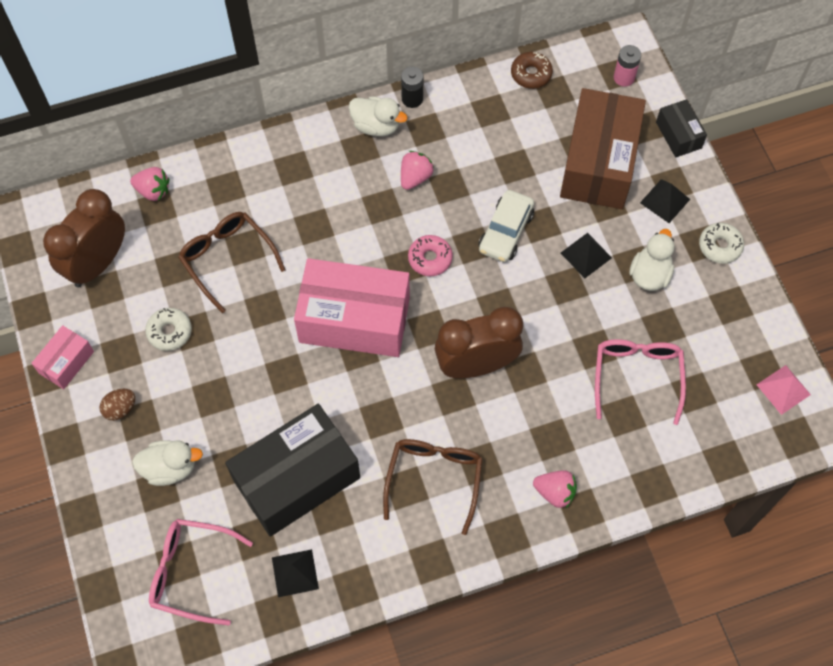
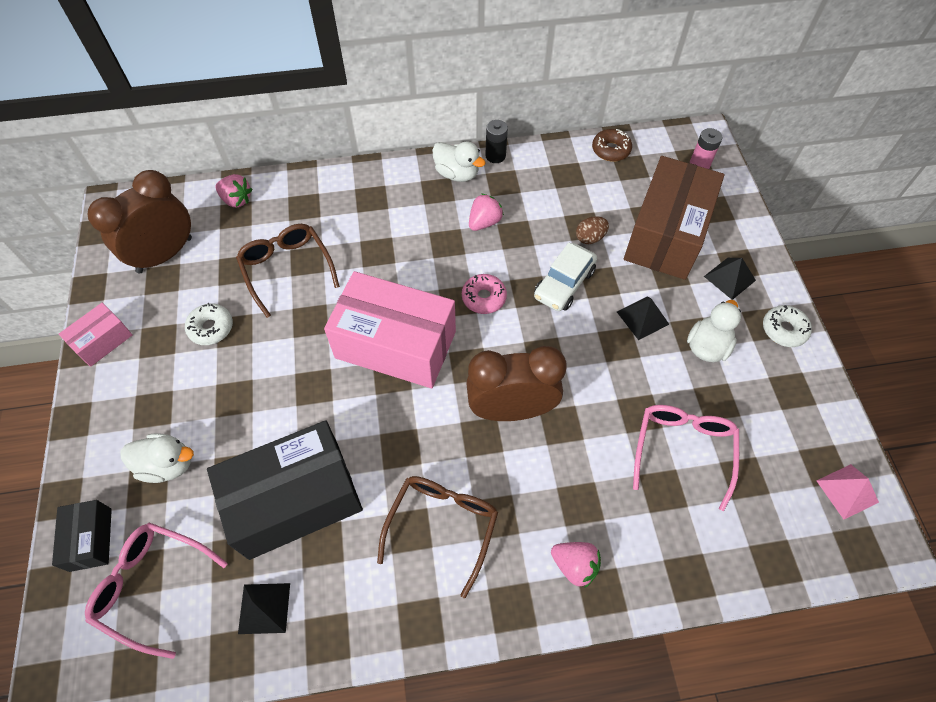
camera: 10 degrees right, 5 degrees down
(120, 409) = (138, 395): brown egg -> brown egg (590, 238)
(678, 135) = (748, 220): black box -> black box (90, 539)

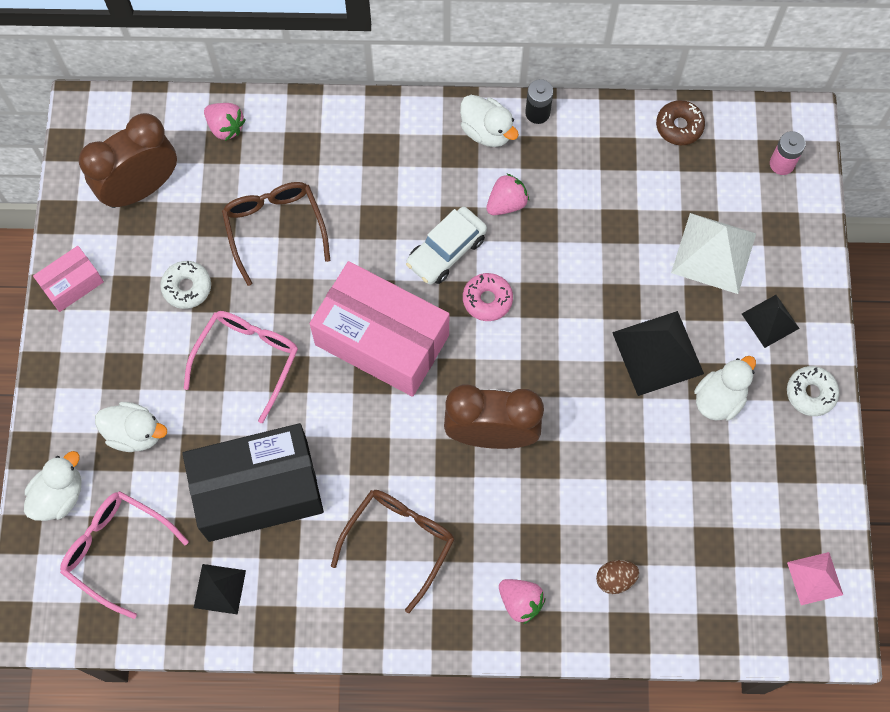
camera: 10 degrees right, 10 degrees up
(90, 539) = (59, 495): black box -> white duck
(564, 284) = (580, 297): white car -> white car (446, 251)
(590, 238) = (624, 243): brown egg -> brown egg (615, 579)
(642, 318) = (658, 353): black pyramid -> black pyramid, size x1.68
(666, 234) = (713, 253): brown box -> white pyramid
(682, 450) = (659, 507): pink glasses -> pink glasses (247, 359)

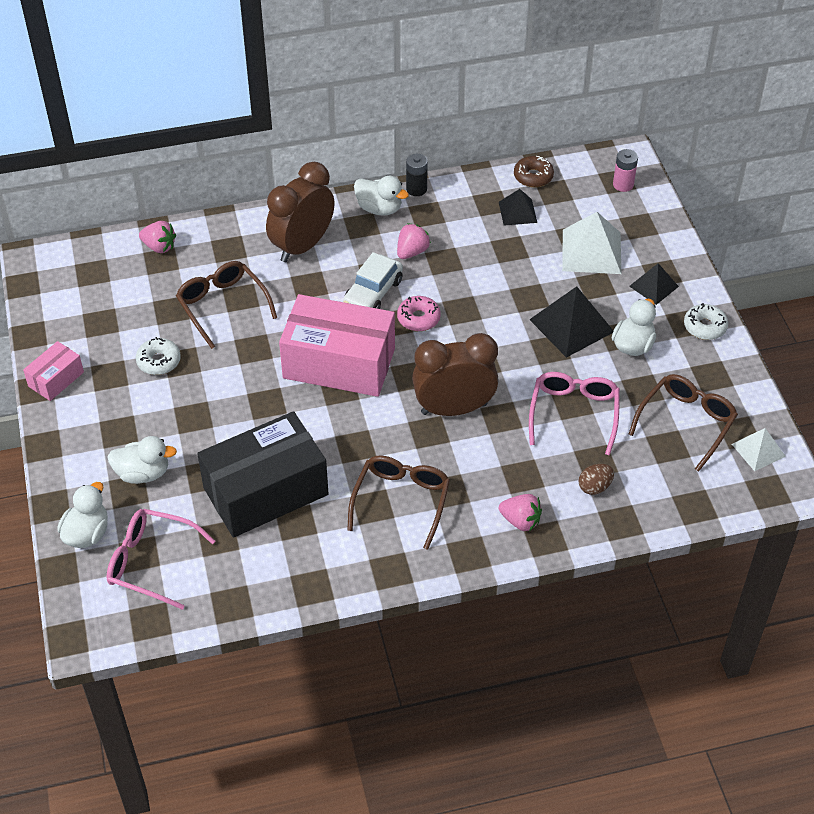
camera: 15 degrees left, 20 degrees down
(141, 188) = (98, 301): brown clock -> brown clock (302, 246)
(219, 589) = (253, 570): black pyramid -> black pyramid (517, 212)
(247, 359) = (227, 400): pink glasses -> pink glasses (574, 414)
(745, 520) = (686, 423): none -> brown glasses
(815, 578) = (758, 450): pink pyramid -> white pyramid

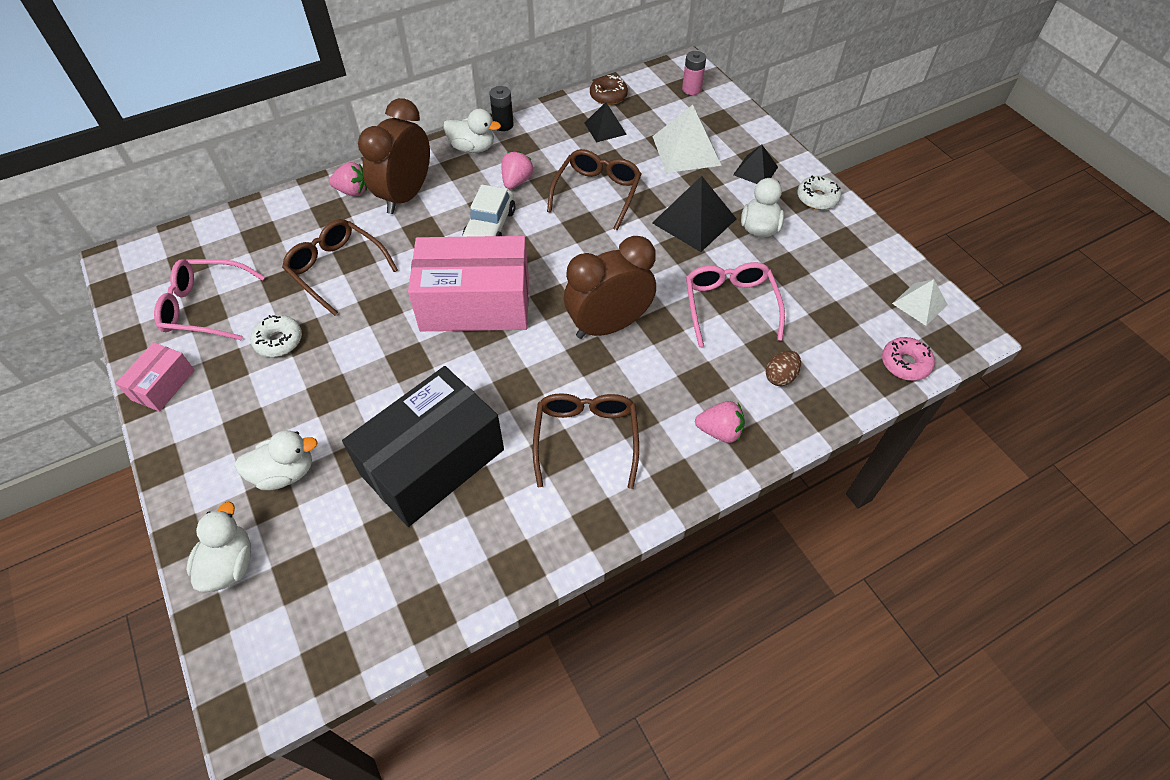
camera: 15 degrees left, 5 degrees up
(151, 562) = (316, 583): pink glasses -> pink glasses (205, 307)
(159, 247) = (256, 223): pink strawberry -> pink strawberry (352, 191)
(418, 318) = (543, 243): pink donut -> pink donut (905, 363)
(686, 423) = (840, 292): brown glasses -> brown glasses (597, 193)

